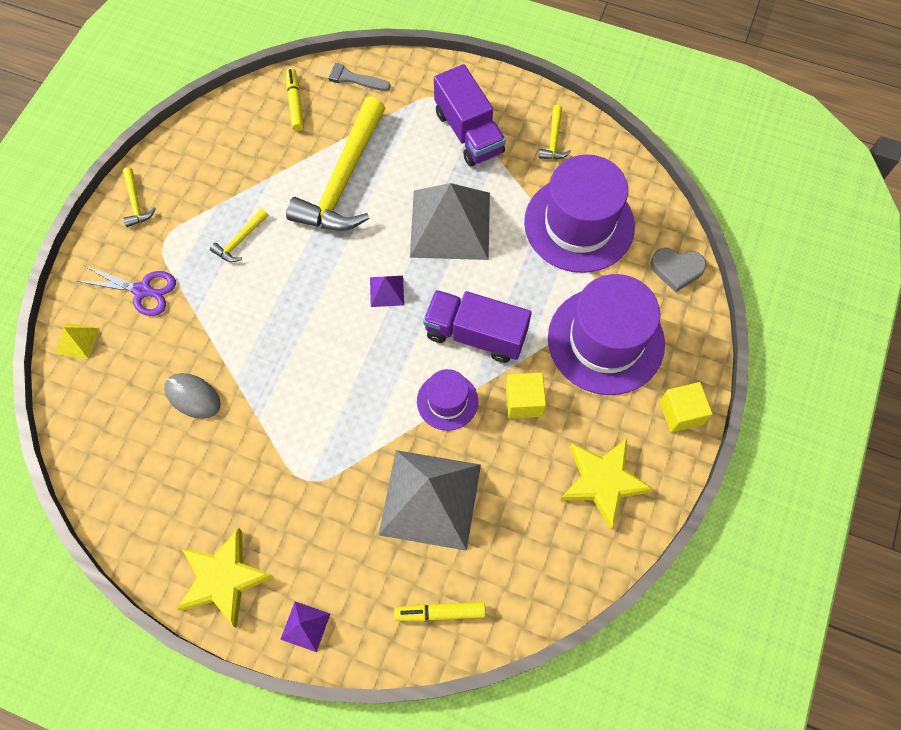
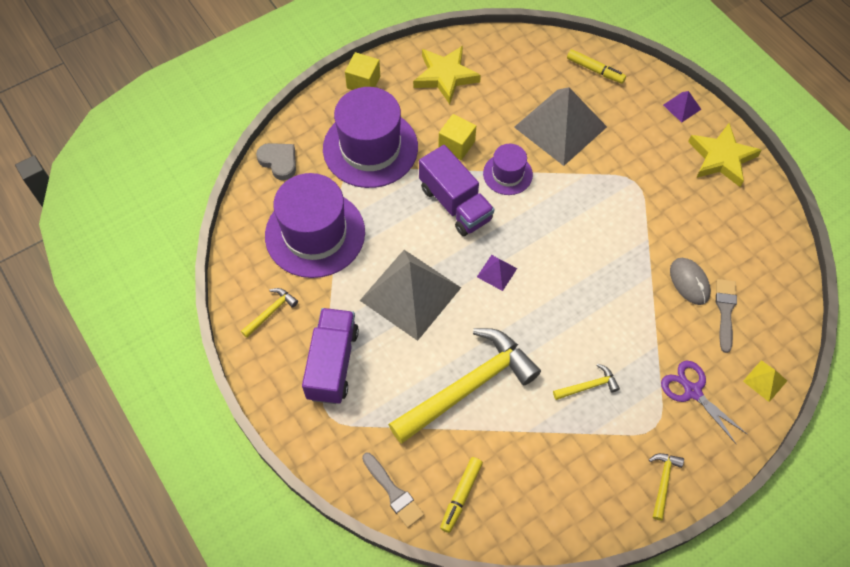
camera: 145 degrees left, 5 degrees down
(143, 387) = (725, 311): none -> grey brush

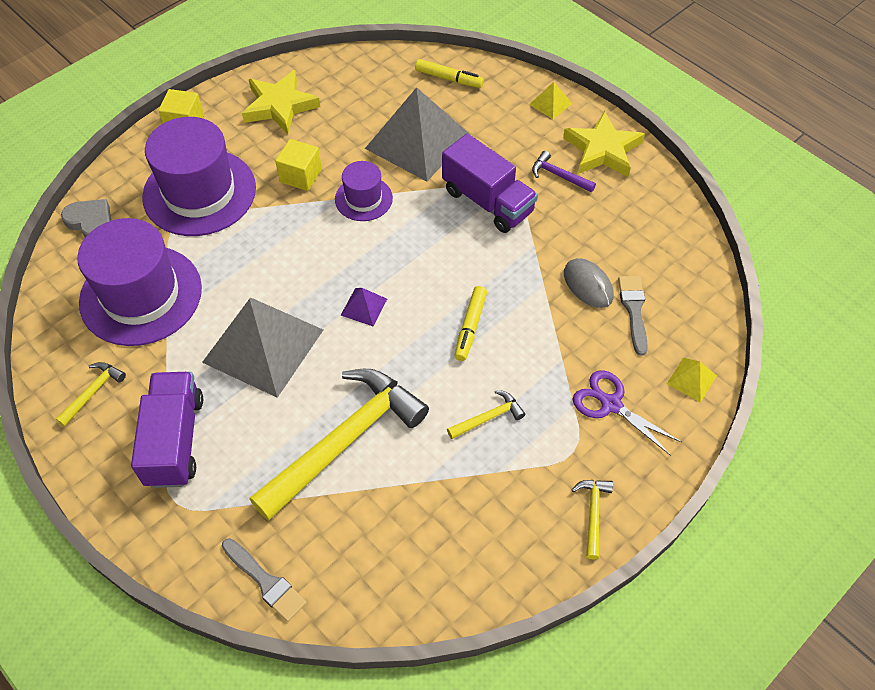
camera: 10 degrees left, 5 degrees down
(455, 204) = (306, 239): purple truck -> purple truck (487, 201)
(461, 496) = (350, 571): yellow marker -> yellow marker (470, 327)
(679, 177) = (558, 175): none -> purple hammer
(682, 107) = (550, 103): purple pyramid -> yellow pyramid

